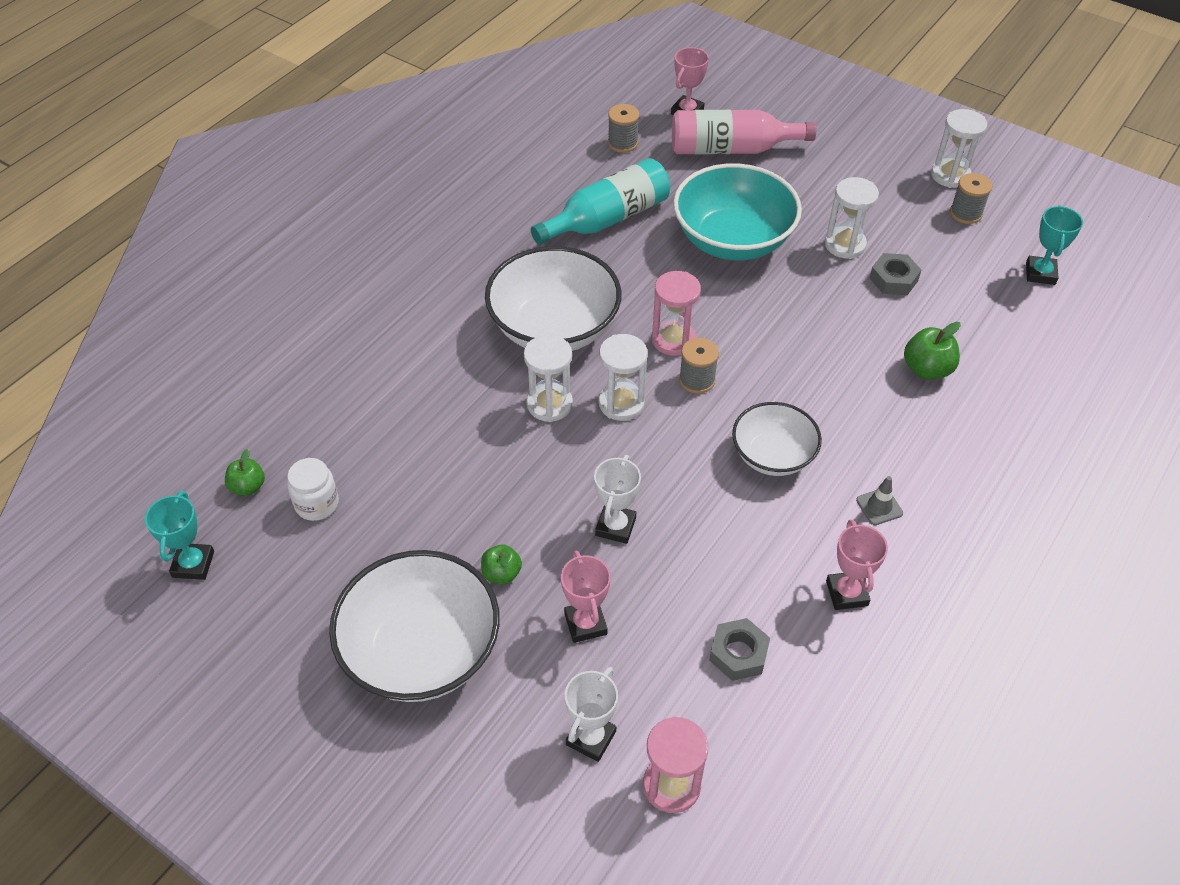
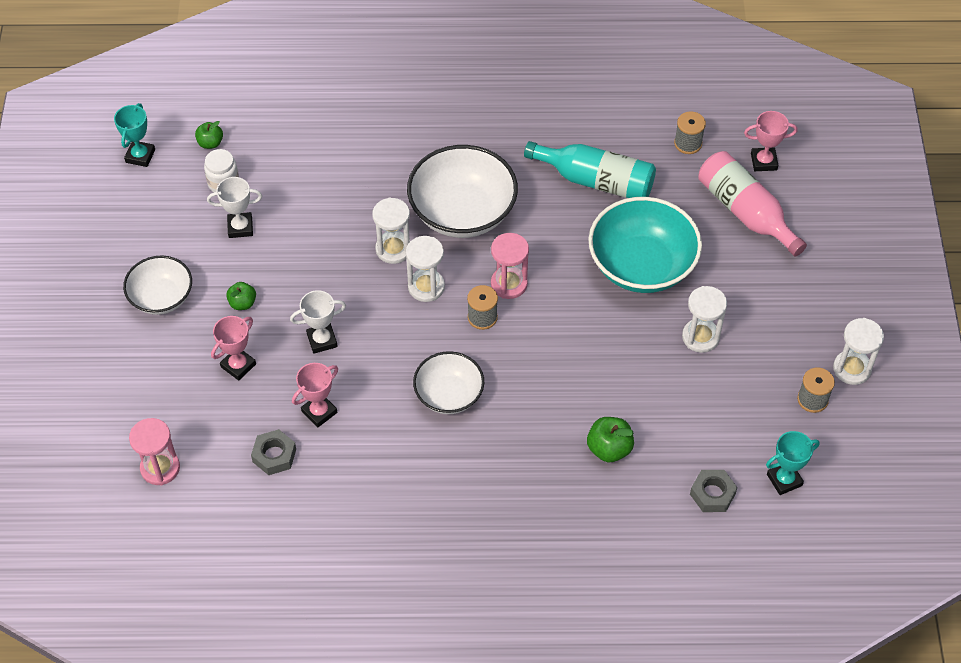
camera: 55 degrees right, 5 degrees up
(193, 564) = (140, 156): turquoise trophy -> turquoise trophy turned 45 degrees counterclockwise
(421, 651) = (161, 297): white bowl -> white bowl, size x0.60
(591, 738) = (163, 412): white trophy -> white trophy (240, 227)
(846, 593) = (364, 492): pink trophy -> pink trophy (319, 412)
(879, 507) = (452, 477): grey traffic cone -> none
(893, 279) = (689, 385): grey nut -> grey nut (712, 494)

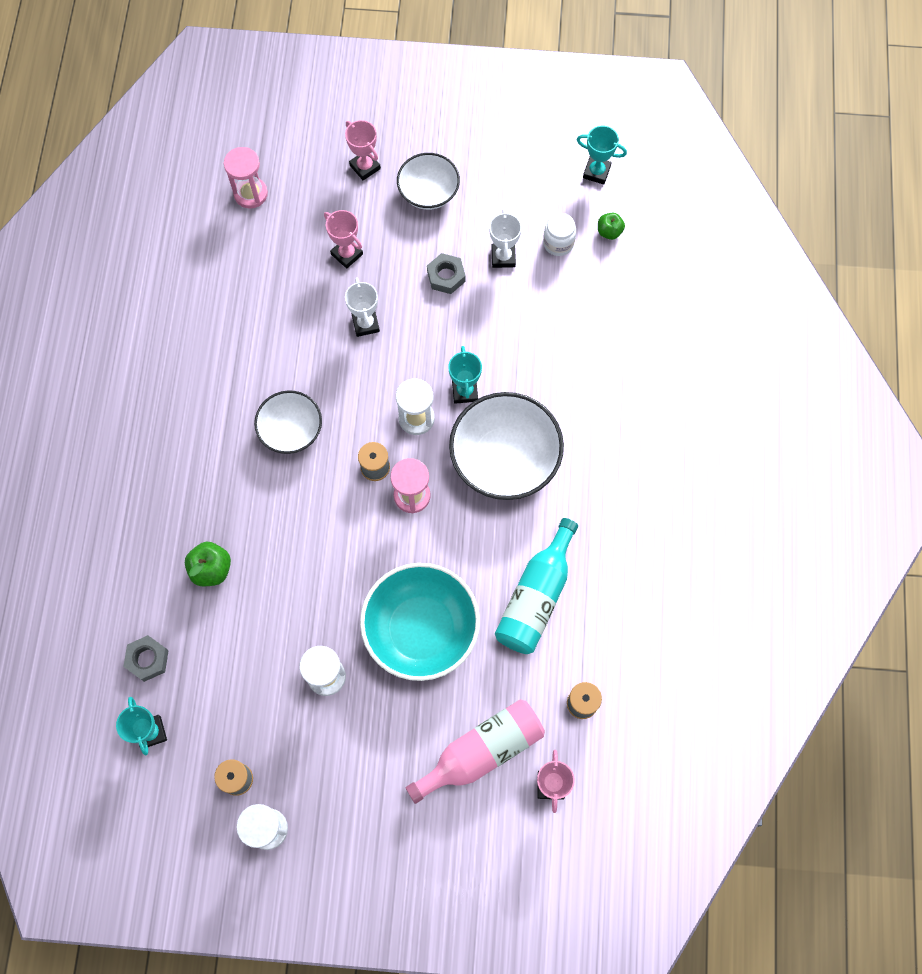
camera: 95 degrees right, 15 degrees up
(242, 303) = (415, 258): green apple -> none
(274, 455) = (249, 282): grey nut -> grey nut (446, 276)
(319, 412) = (288, 319): pink trophy -> pink trophy (365, 167)
(393, 249) = (464, 391): white hourglass -> turquoise trophy

